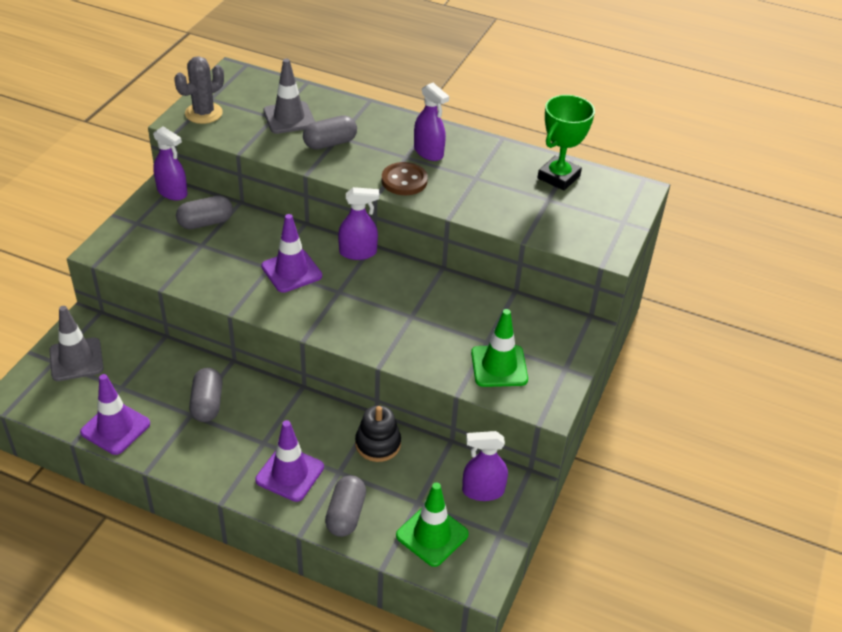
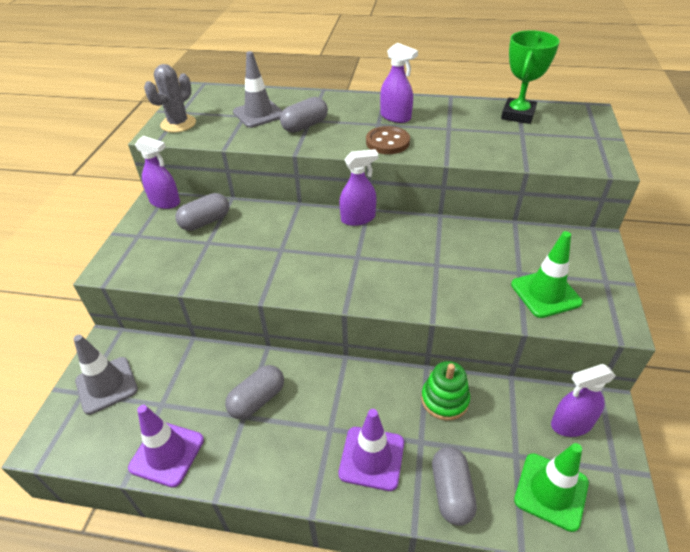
camera: 10 degrees left, 0 degrees up
(207, 404) = (257, 400): grey capsule -> grey capsule turned 60 degrees clockwise
(291, 271) = (304, 248): purple traffic cone -> none
(378, 444) = (444, 399): black stacking toy -> green stacking toy

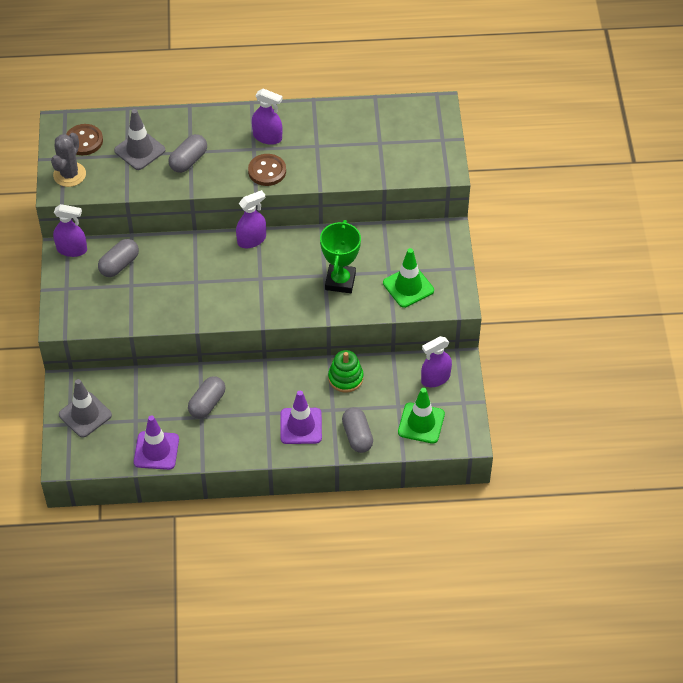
camera: 15 degrees left, 10 degrees up
(208, 102) = (84, 141): none -> brown button
(518, 115) = (375, 119): green trophy -> green trophy (340, 281)

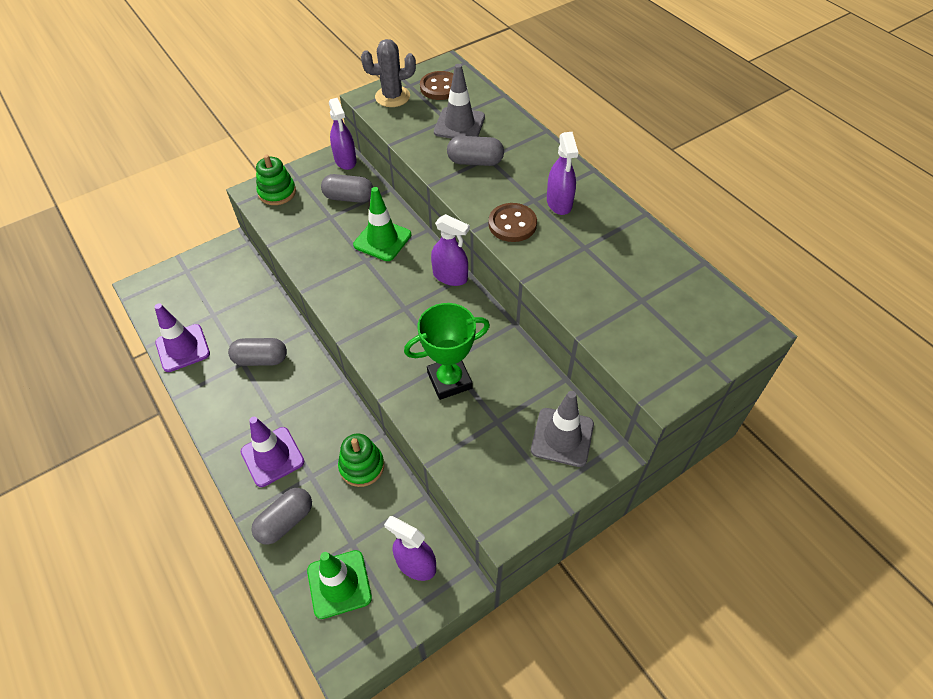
camera: 60 degrees right, 0 degrees up
(73, 308) = (277, 192): none -> green stacking toy
(85, 415) = (202, 276): grey traffic cone -> grey traffic cone (562, 437)
(408, 287) = (489, 454): green traffic cone -> green traffic cone (382, 240)

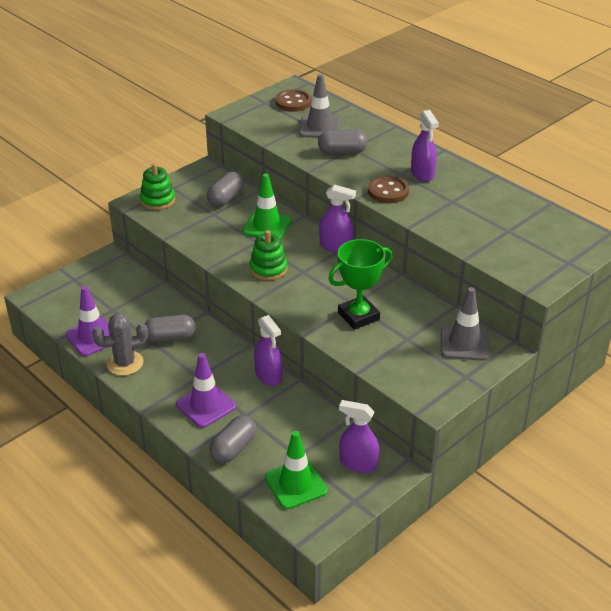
camera: 10 degrees left, 15 degrees down
(345, 160) = (212, 172): purple spray bottle -> purple spray bottle (268, 376)
(349, 197) = (225, 198): grey capsule -> grey capsule turned 60 degrees counterclockwise
(362, 466) = (289, 403): green stacking toy -> green stacking toy (268, 269)
(392, 97) = (253, 112): grey cactus -> grey cactus (125, 363)

